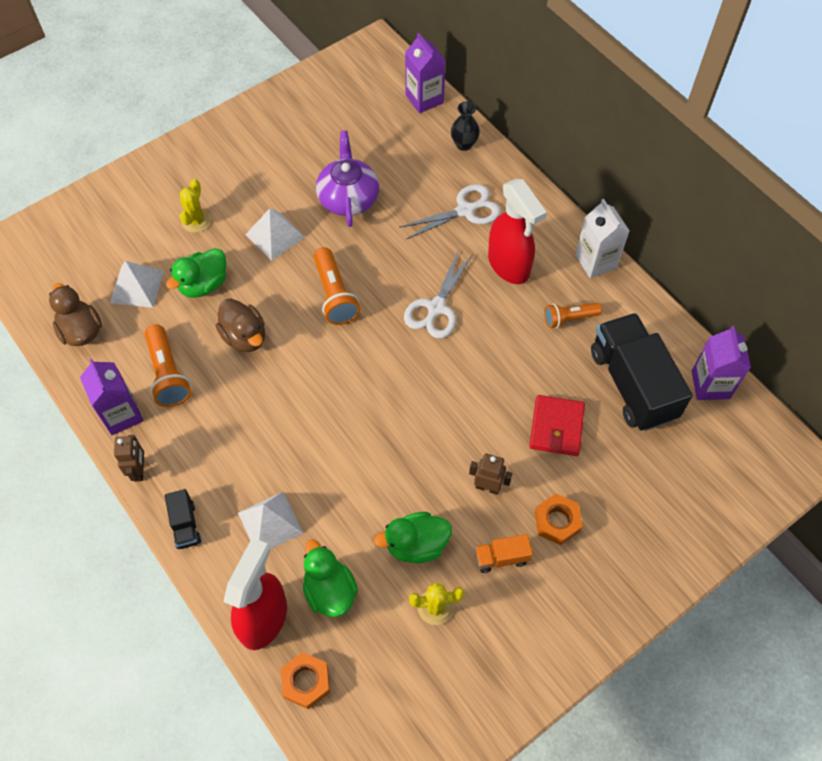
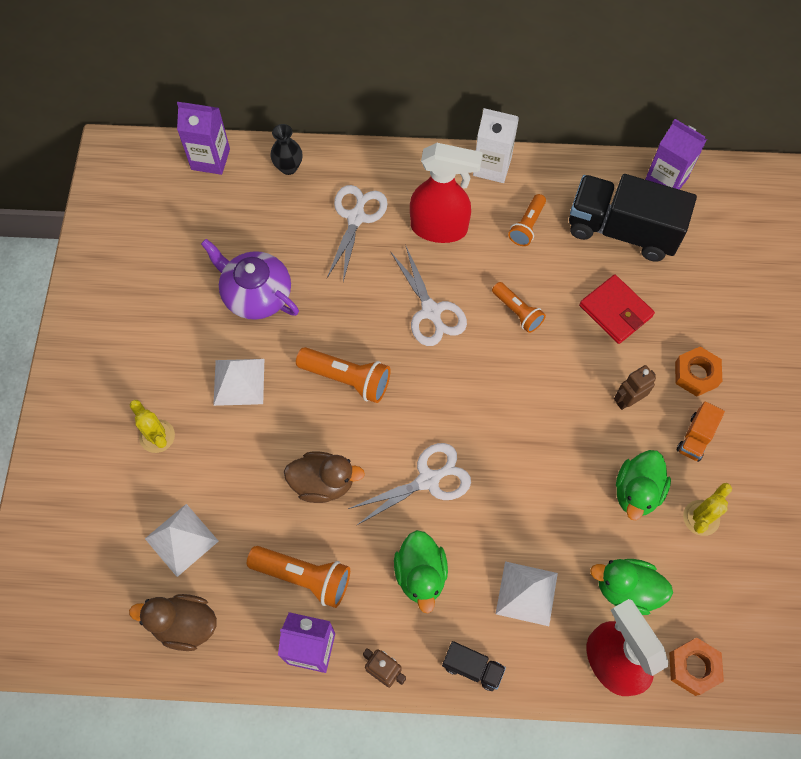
camera: 50 degrees left, 5 degrees up
(203, 284) = (235, 479): green duck -> green duck (421, 574)
(303, 398) = (428, 480): none -> white scissors
(490, 362) = (517, 312): none -> orange flashlight

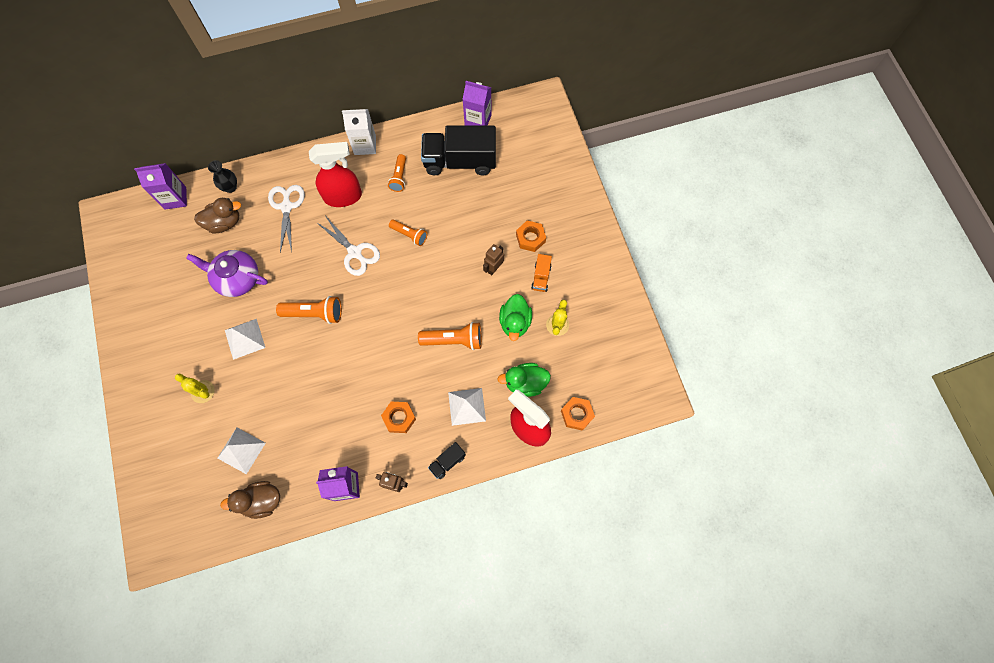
camera: 20 degrees left, 5 degrees up
(304, 577) = (327, 445): orange flashlight -> orange flashlight (454, 340)
(323, 483) = (320, 384): brown duck -> brown duck (224, 223)
(421, 574) = (399, 418): green duck -> orange nut
(428, 480) = (386, 359): white scissors -> none
(472, 668) = (447, 462): black truck -> black truck turned 135 degrees clockwise
(615, 311) = (470, 214): red wallet -> none

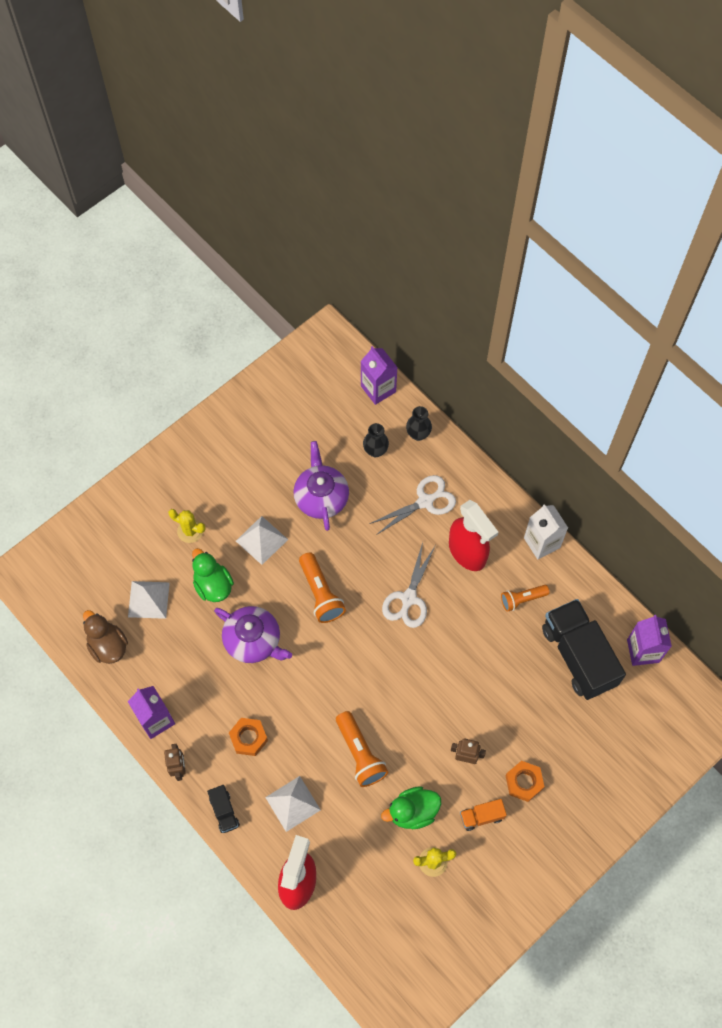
camera: 65 degrees right, 5 degrees down
(202, 391) = (190, 531): yellow cactus -> yellow cactus turned 75 degrees counterclockwise
(224, 223) = (375, 451): brown duck -> black vase
(323, 380) = (253, 640): none -> purple teapot
(409, 235) = (458, 646): orange flashlight -> none
(447, 462) = (224, 811): black truck -> black truck turned 135 degrees counterclockwise
(525, 383) = (348, 856): green duck -> green duck (213, 585)
(577, 414) = (338, 931): orange nut -> none

